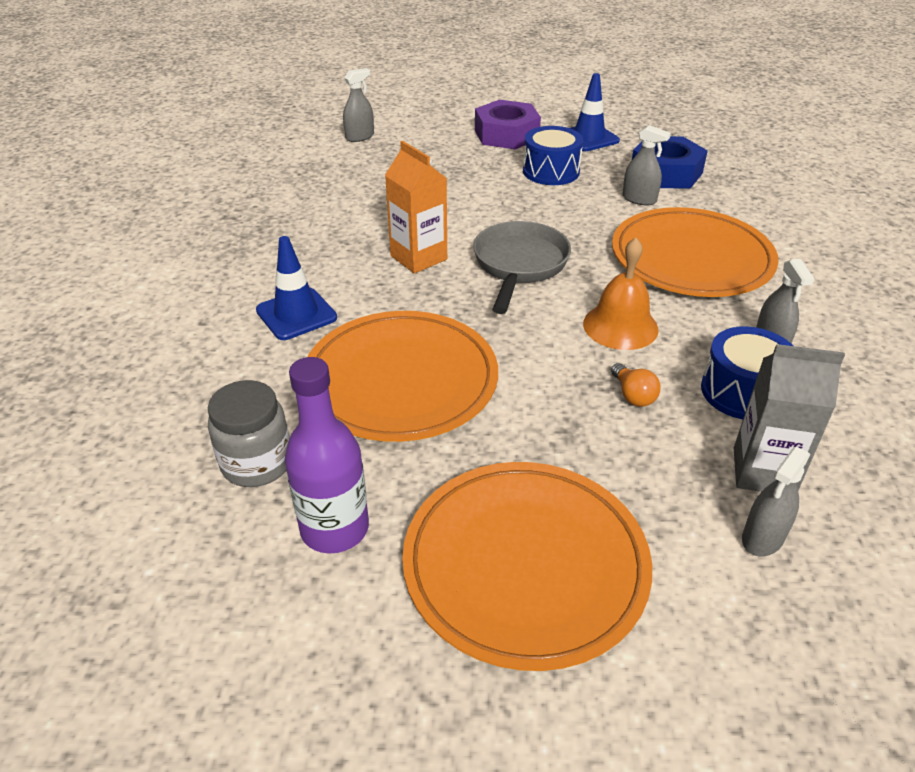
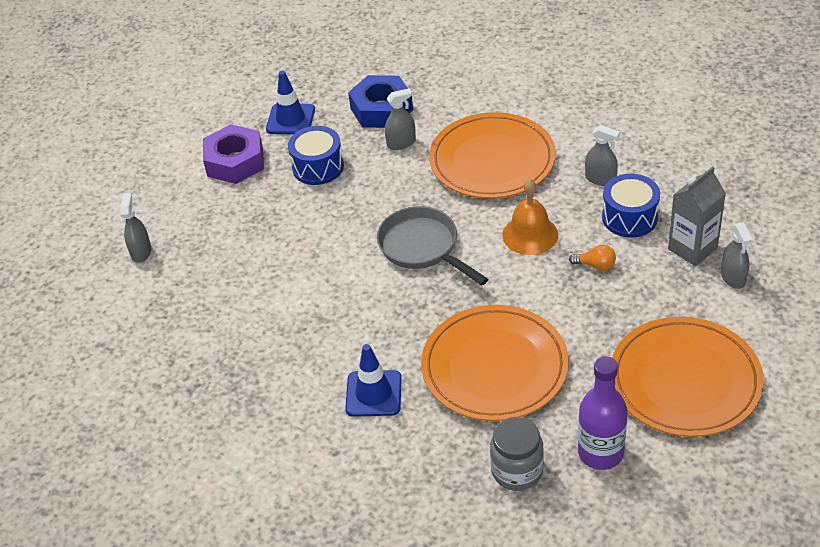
camera: 50 degrees left, 5 degrees up
(418, 257) = (363, 296): orange carton -> none

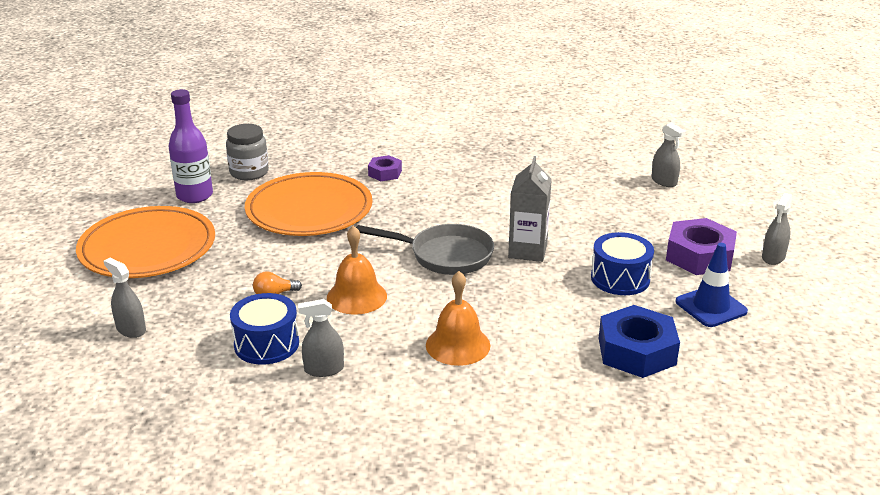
camera: 140 degrees right, 15 degrees down
(373, 394) = (385, 173): blue traffic cone -> purple nut
(401, 143) = (571, 327): grey spray bottle -> grey spray bottle (773, 257)
(492, 160) = (458, 345): orange plate -> orange bell
(692, 248) = (184, 339): grey carton -> grey carton (527, 251)

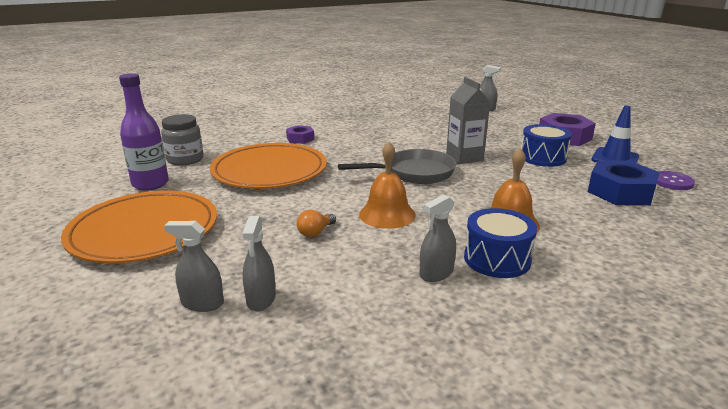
camera: 30 degrees left, 5 degrees down
(266, 344) = (359, 271): blue drum -> blue drum (497, 259)
(725, 360) = (672, 182): none -> purple button
(773, 257) = (600, 129): grey spray bottle -> grey spray bottle (261, 299)

